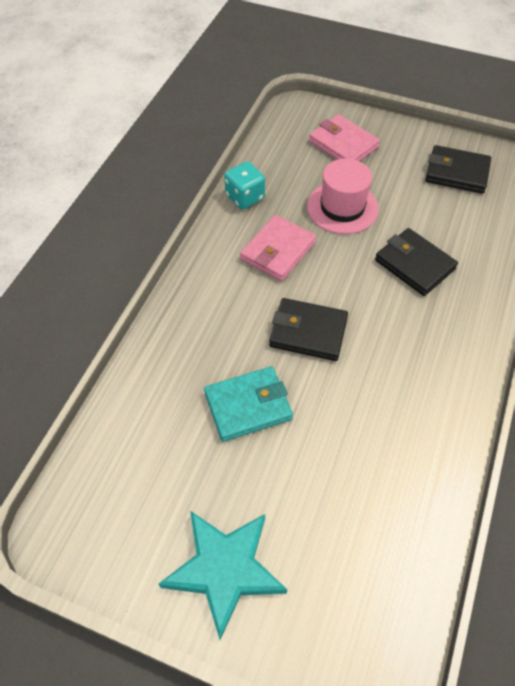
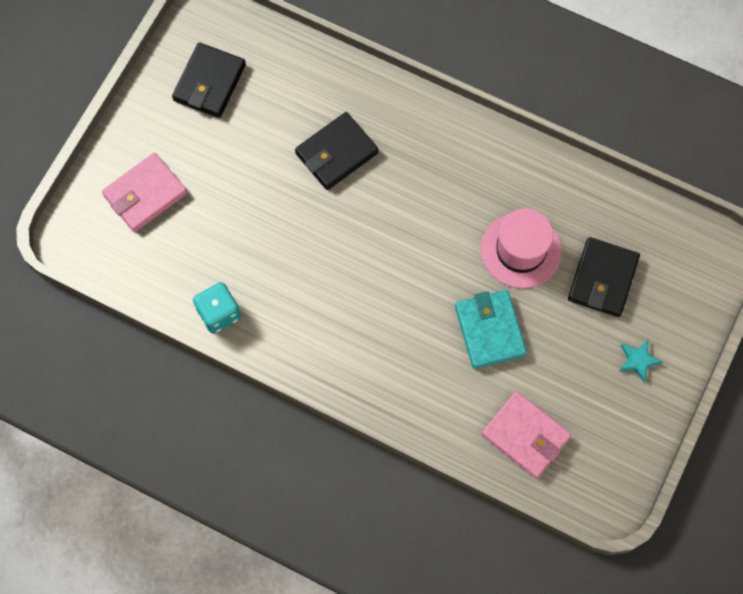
camera: 85 degrees left, 15 degrees up
(224, 569) = (638, 360): turquoise star -> turquoise star, size x0.43
(278, 251) = (303, 285): pink wallet -> pink wallet (525, 436)
(308, 332) = (411, 267): black wallet -> black wallet (602, 279)
(342, 207) = (248, 210): pink hat -> pink hat (521, 250)

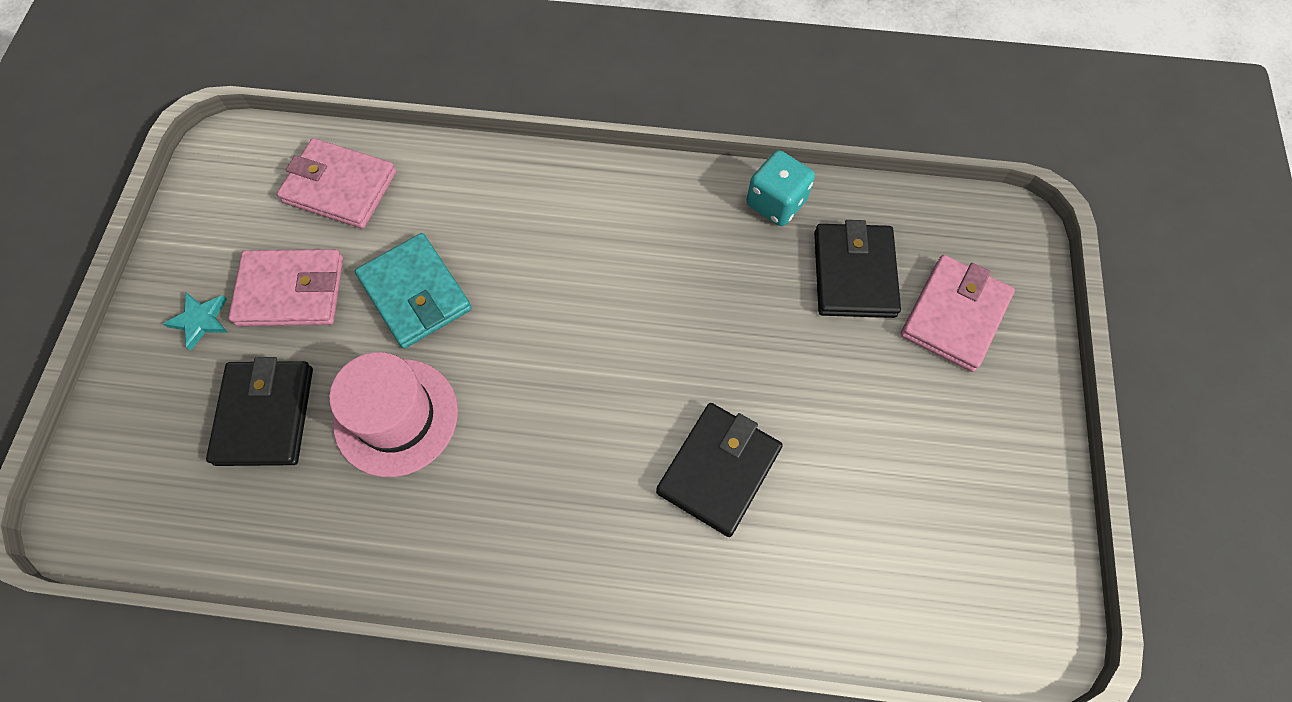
camera: 160 degrees right, 5 degrees down
(209, 83) = (964, 516): black wallet -> black wallet (854, 274)
(574, 362) = (291, 291): none -> pink wallet

